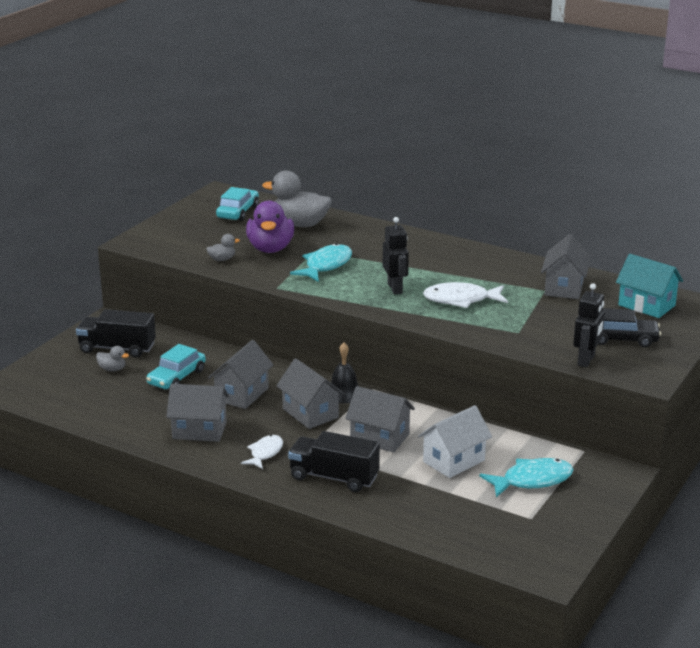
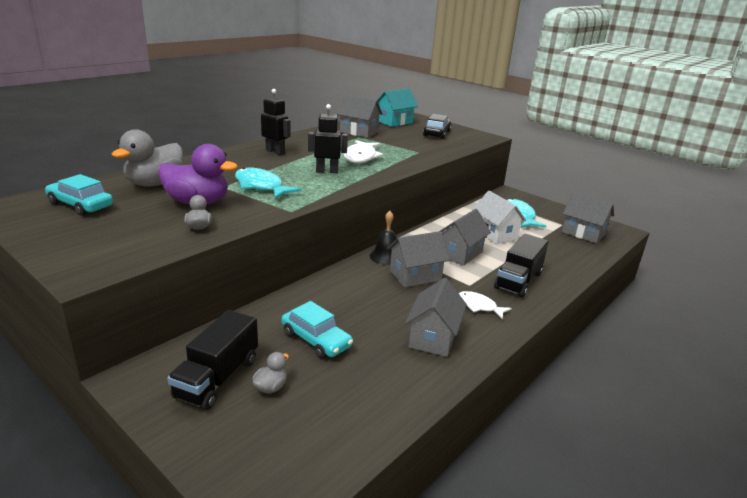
camera: 80 degrees left, 0 degrees up
(242, 394) = (369, 304): grey house -> grey house (583, 233)
(586, 360) = (463, 144): black robot -> black robot (275, 152)

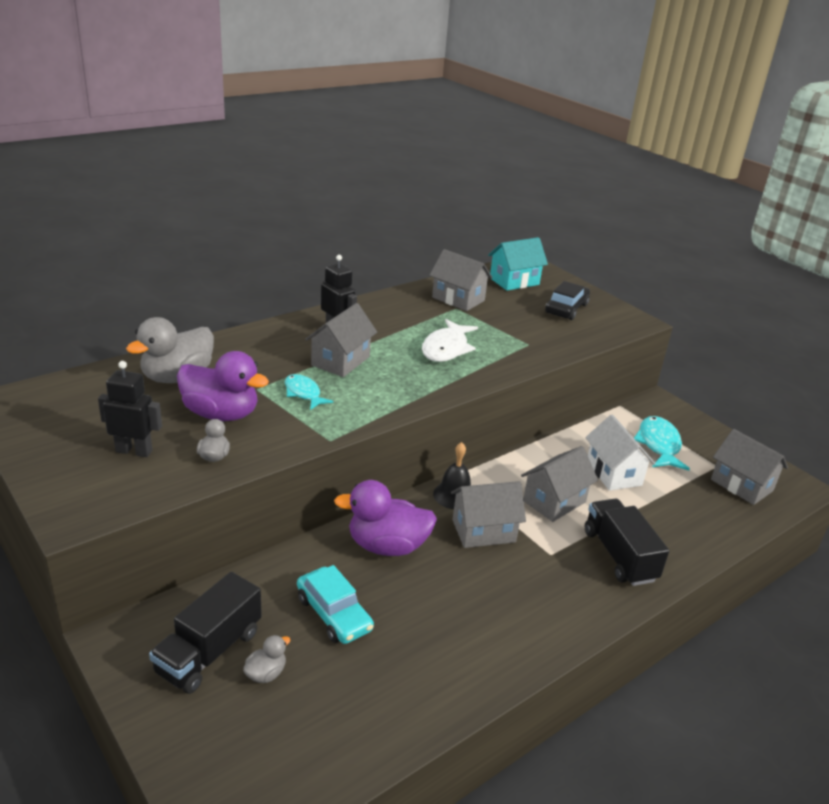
camera: 10 degrees right, 5 degrees up
(80, 205) = (87, 406): turquoise car -> none
(261, 186) = (303, 393): turquoise fish -> turquoise fish, size x0.64
(327, 171) = (394, 372): black robot -> black robot (134, 451)
(345, 292) = (387, 546): none -> purple duck
(433, 337) = (477, 630): grey house -> grey house (340, 361)
(479, 306) = (552, 590): white fish -> none
(518, 280) = (619, 555): black truck -> black truck turned 120 degrees clockwise

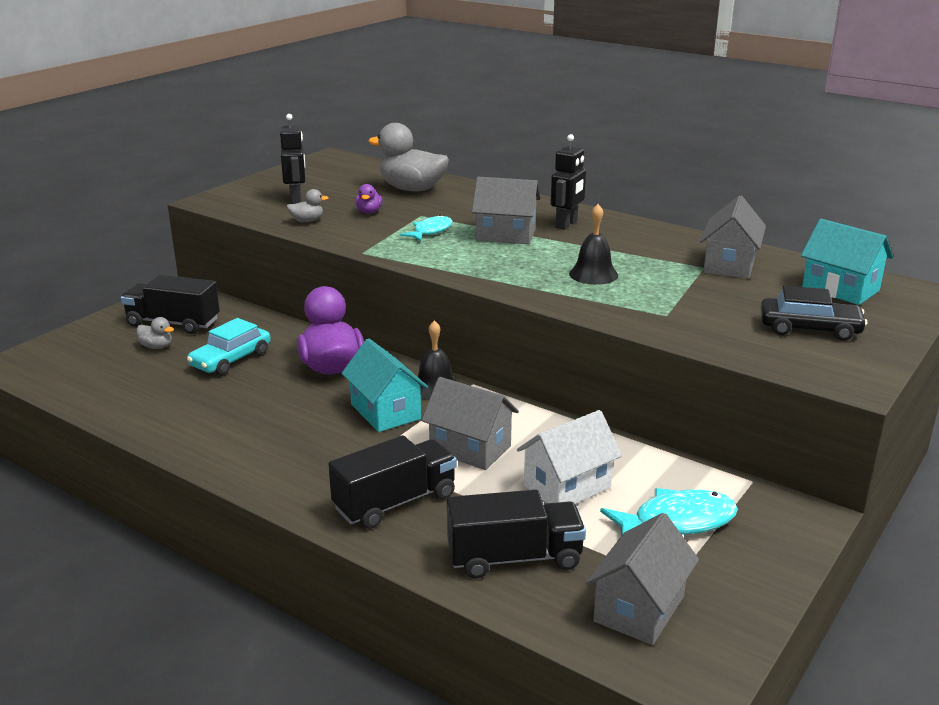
camera: 75 degrees right, 5 degrees down
(221, 414) = (369, 212): purple duck -> purple duck, size x0.46
(446, 348) = (593, 274): white fish -> black bell
(483, 531) = (385, 412): grey house -> turquoise house
(691, 517) = (514, 558): none -> black truck

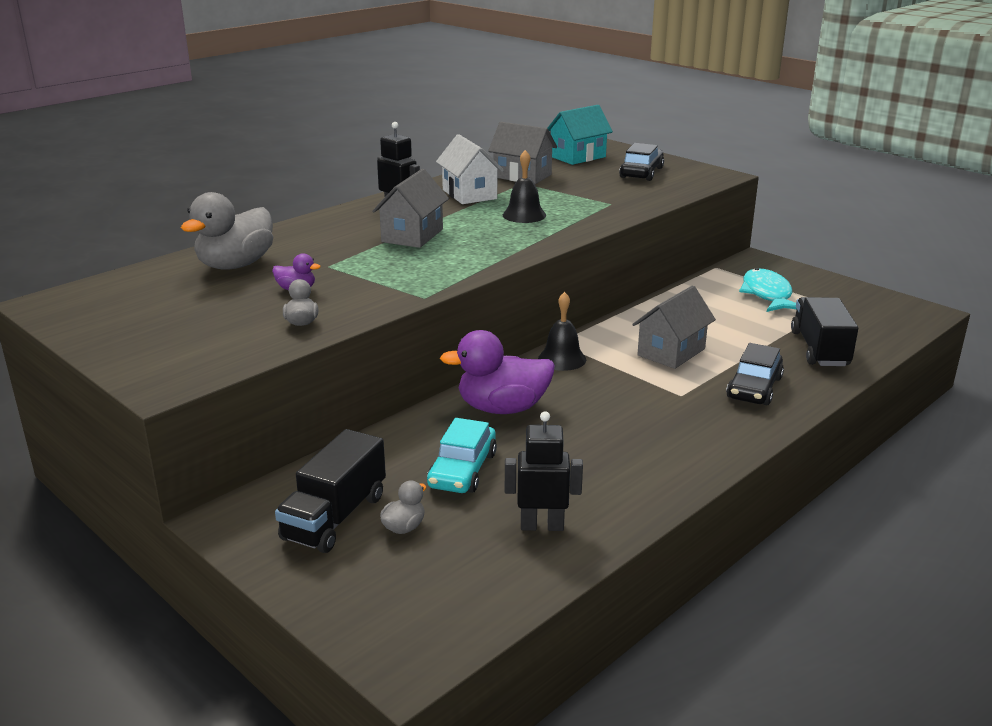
camera: 80 degrees left, 0 degrees up
(231, 359) = (462, 470): turquoise car -> turquoise car turned 60 degrees clockwise
(296, 199) = (210, 327): black robot -> black robot (542, 526)
(385, 412) = (603, 384): turquoise house -> none
(395, 502) = (754, 388): black truck -> black car
(430, 231) = (381, 264): turquoise fish -> none
(567, 487) = (727, 322): white house -> white house (469, 194)
(639, 609) = (864, 317): grey house -> none

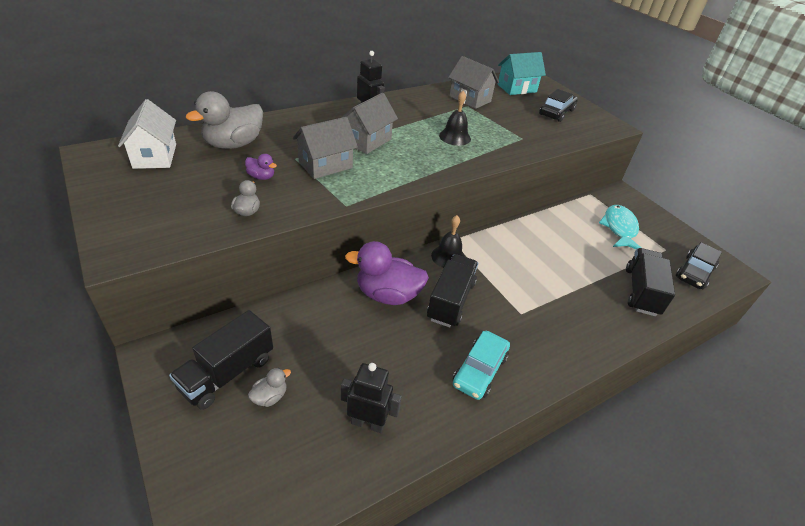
camera: 10 degrees right, 15 degrees up
(462, 470) = (335, 349): turquoise car -> turquoise car (479, 370)
(469, 194) = (425, 109): white house -> white house (155, 156)
(587, 399) = (451, 301): none -> black truck
(671, 352) = (529, 268): grey house -> grey house (325, 165)
(754, 388) = (578, 319): black car -> black car (694, 272)

